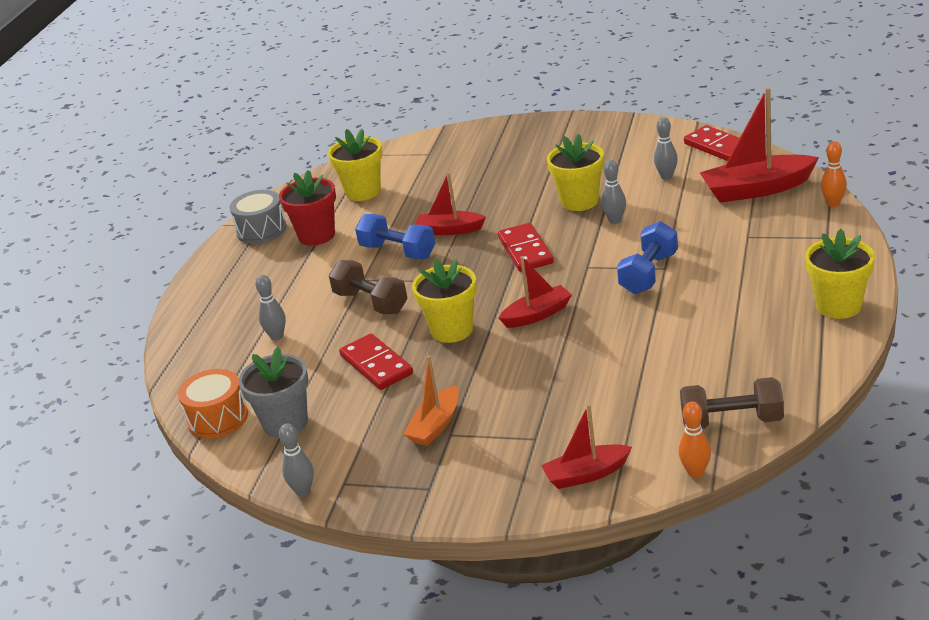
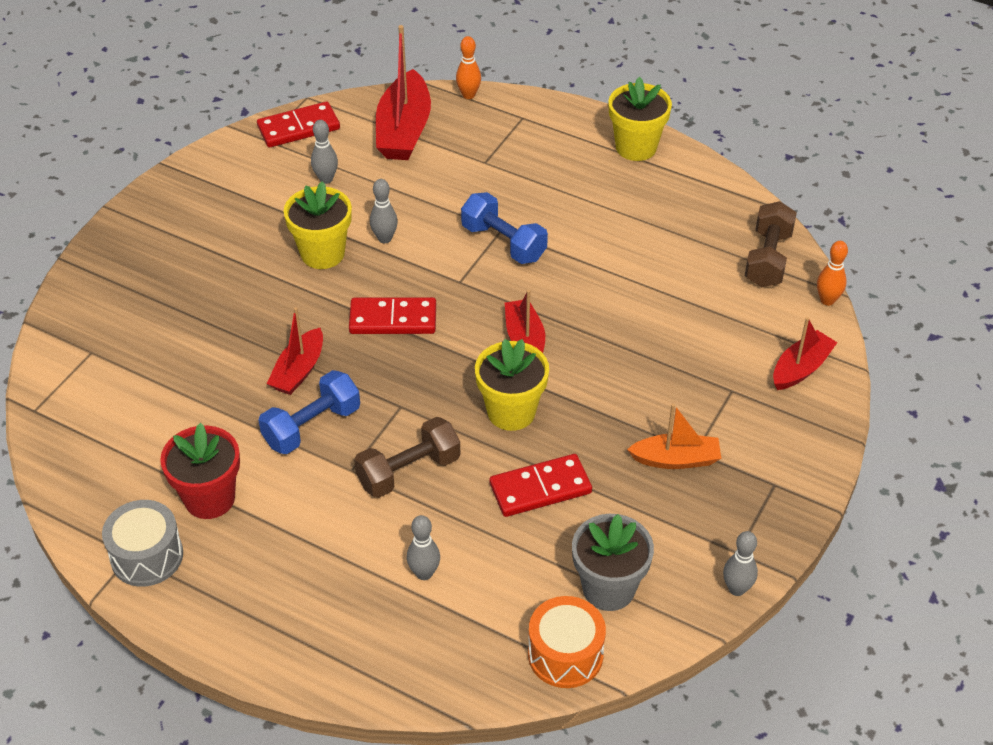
camera: 80 degrees left, 15 degrees up
(363, 192) = (134, 433): yellow flower pot -> none
(435, 425) = (676, 459): orange boat -> orange boat turned 45 degrees counterclockwise
(586, 474) = (801, 368): red boat -> red boat turned 135 degrees counterclockwise

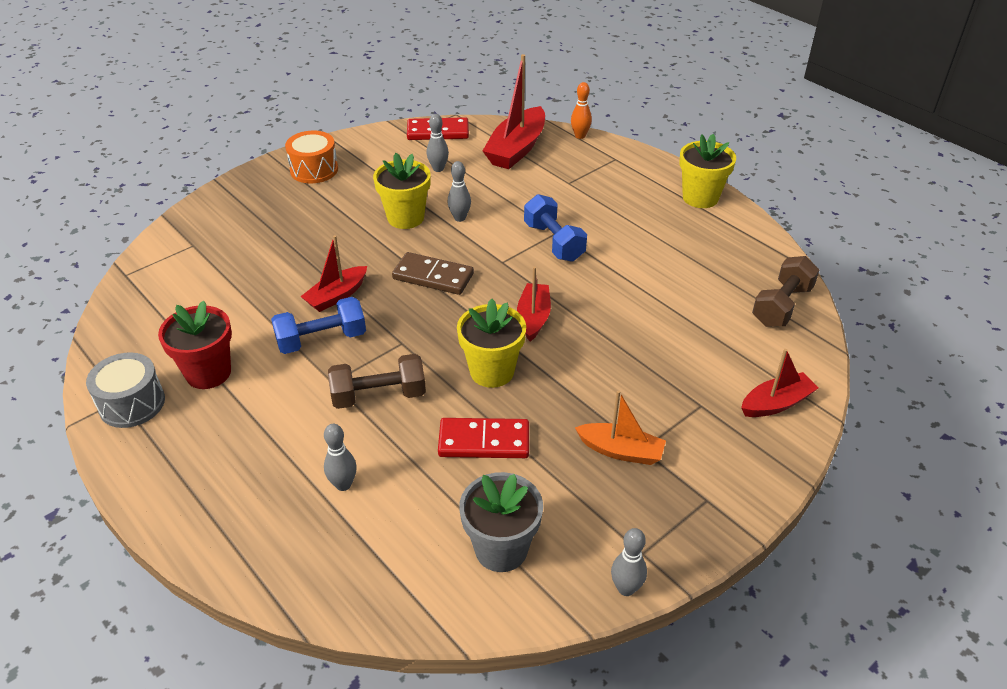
camera: 20 degrees right, 5 degrees down
(393, 319) = (433, 276): red domino -> brown domino
(565, 654) = (429, 599): orange drum -> orange drum (314, 170)
(827, 300) = (825, 352): orange bowling pin -> none

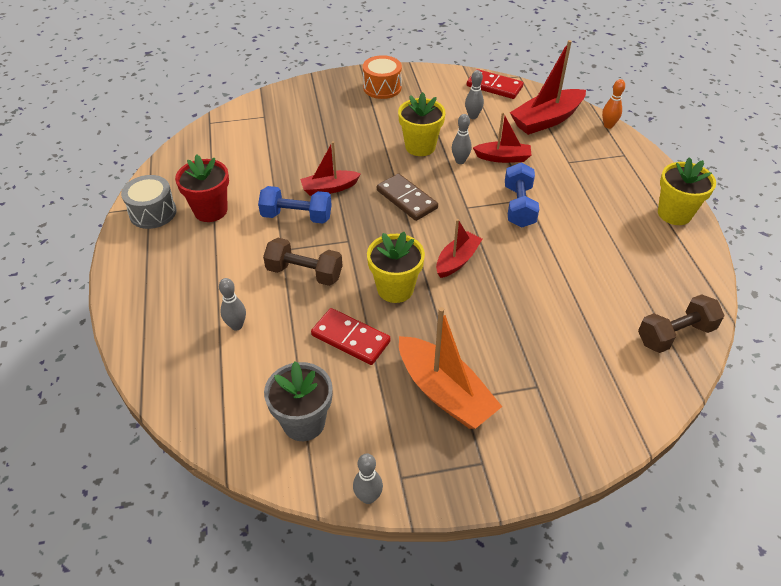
camera: 30 degrees right, 5 degrees up
(620, 451) = (444, 392): orange boat -> orange boat, size x1.65
(776, 403) = (603, 414): red boat -> red boat (503, 158)

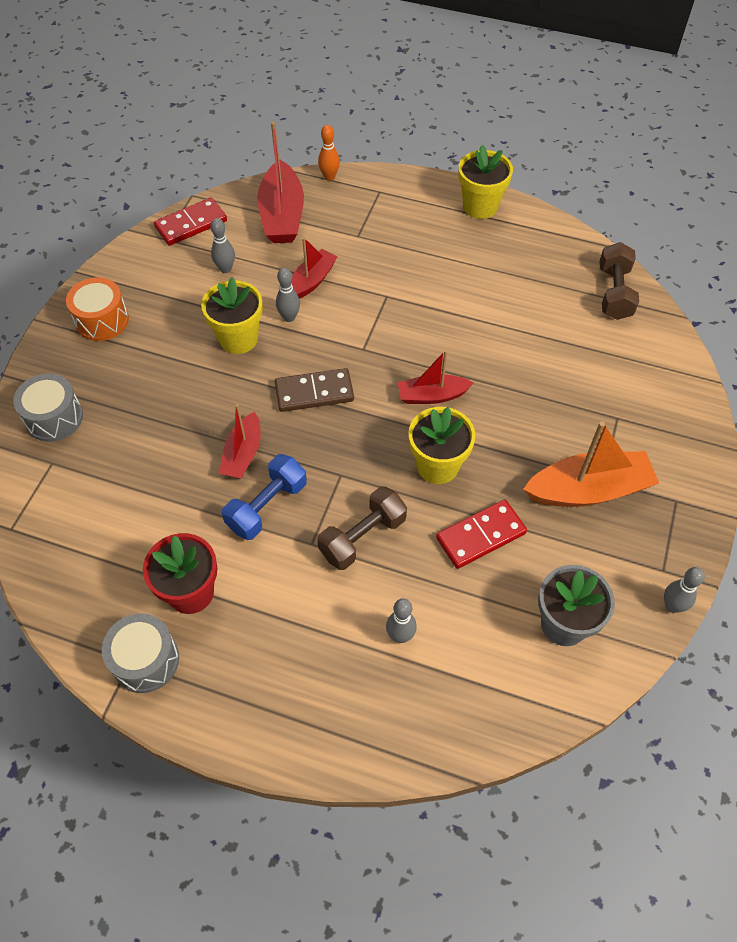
camera: 60 degrees left, 10 degrees up
(296, 103) = (54, 418): none -> grey drum
(457, 260) = (432, 396): red boat -> red boat turned 75 degrees counterclockwise
(519, 206) = (392, 308): blue dumbbell -> none

